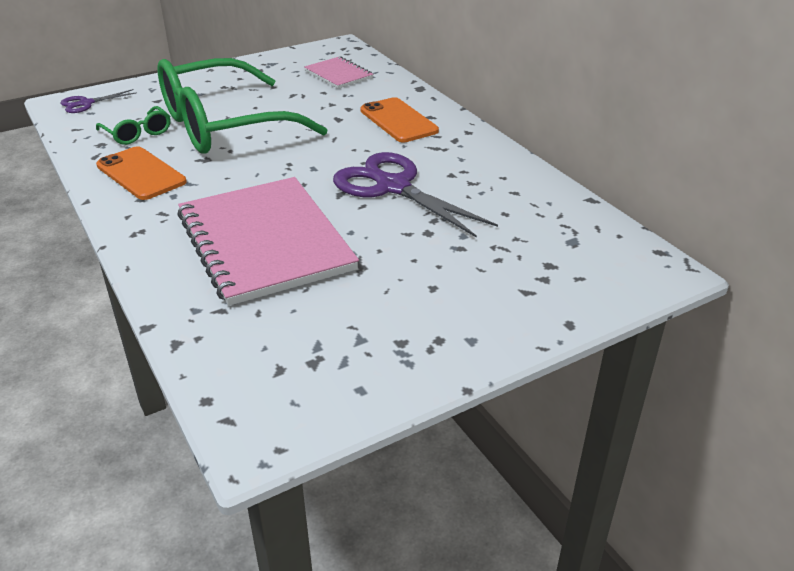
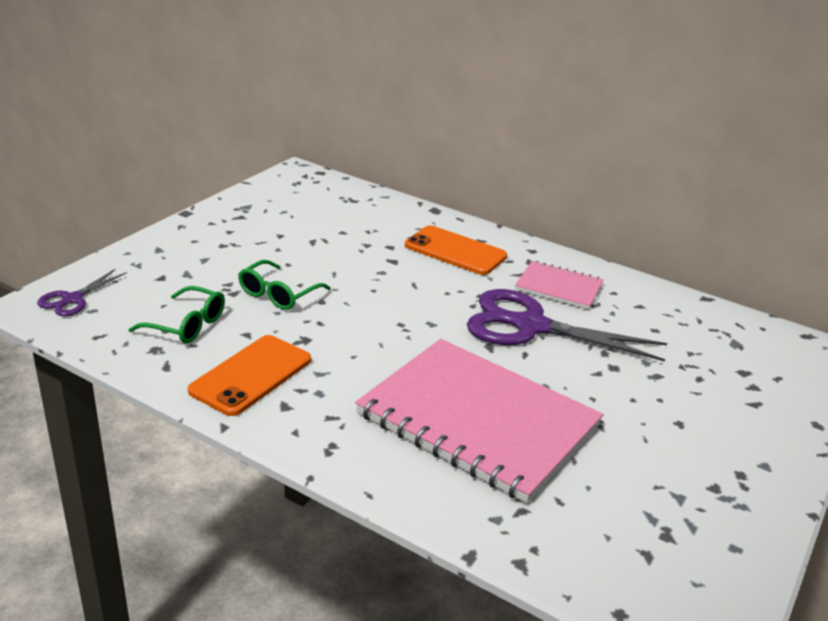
camera: 30 degrees left, 5 degrees down
(141, 174) = (251, 375): orange phone -> orange phone turned 75 degrees counterclockwise
(223, 126) = (278, 294): green glasses -> green glasses, size x0.40
(338, 74) = (335, 208): pink notebook -> pink notebook (558, 287)

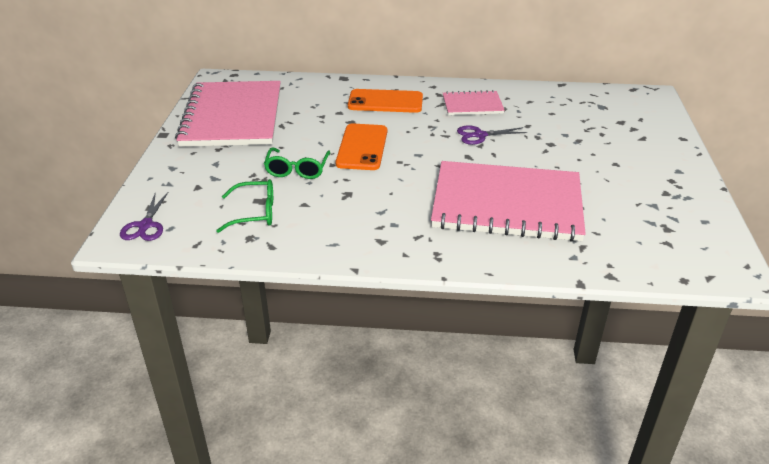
camera: 25 degrees left, 5 degrees up
(251, 375) = (337, 230): orange phone -> orange phone (362, 147)
(272, 216) = (232, 116): none -> pink notebook
(529, 326) = (479, 135): purple scissors -> purple scissors, size x0.49

